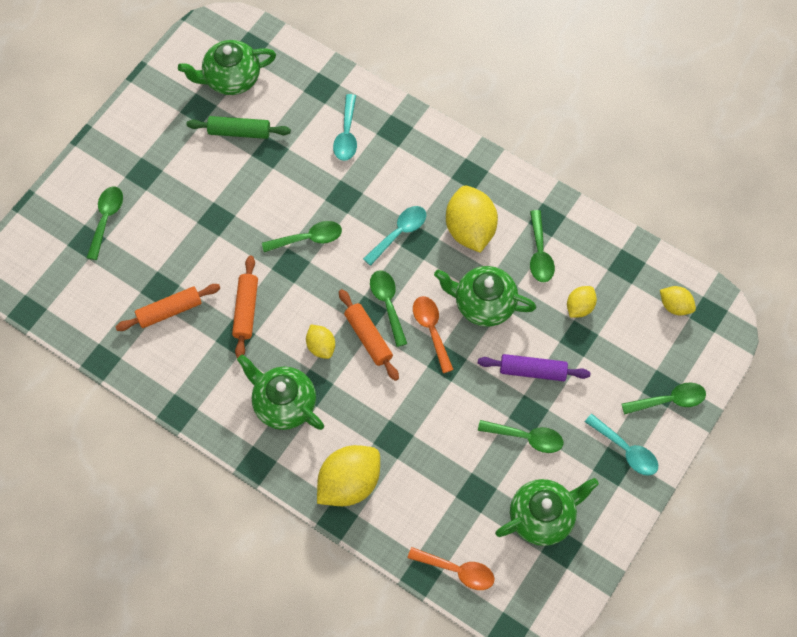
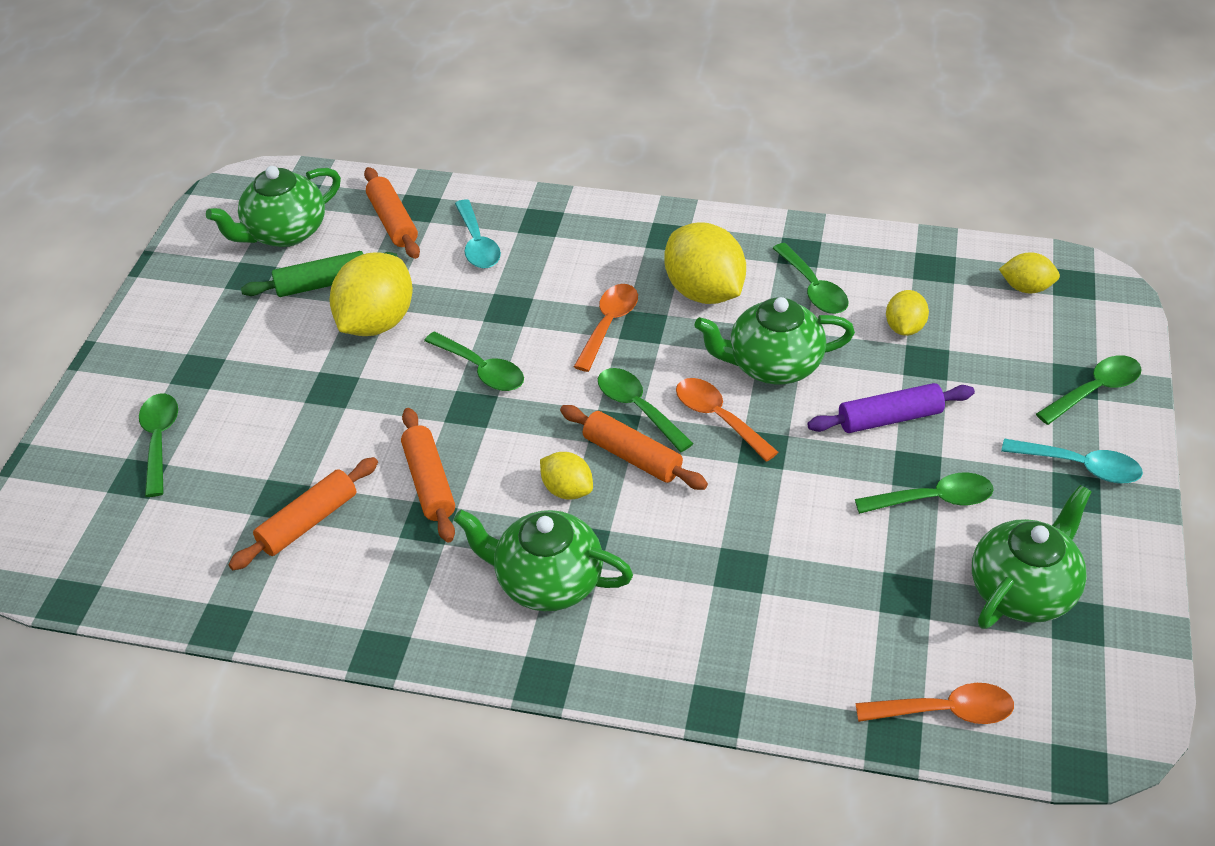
camera: 20 degrees left, 20 degrees down
(301, 94) = (393, 221): none -> orange rolling pin
(308, 238) = (481, 370): green spoon -> green spoon turned 75 degrees clockwise
(349, 483) = (706, 652): yellow lemon -> yellow lemon (376, 322)
(399, 233) = (609, 324): turquoise spoon -> orange spoon

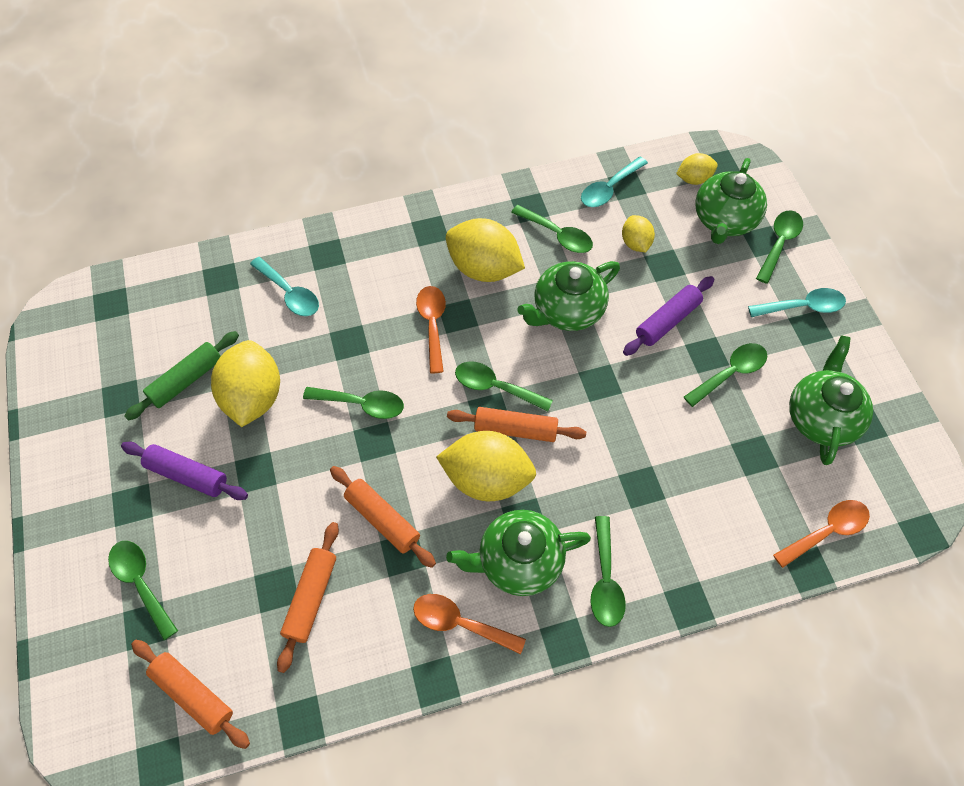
camera: 30 degrees left, 15 degrees up
(266, 366) = (187, 475): none -> purple rolling pin
(284, 233) = (123, 345): green teapot -> green teapot (724, 221)
(393, 221) = (208, 299): orange rolling pin -> orange rolling pin (193, 694)
(567, 490) = (487, 478): yellow lemon -> yellow lemon, size x1.88
(632, 642) = (605, 580): none -> green spoon
(718, 418) = (555, 370): orange spoon -> orange spoon (460, 623)
(909, 264) = (609, 189): none -> turquoise spoon

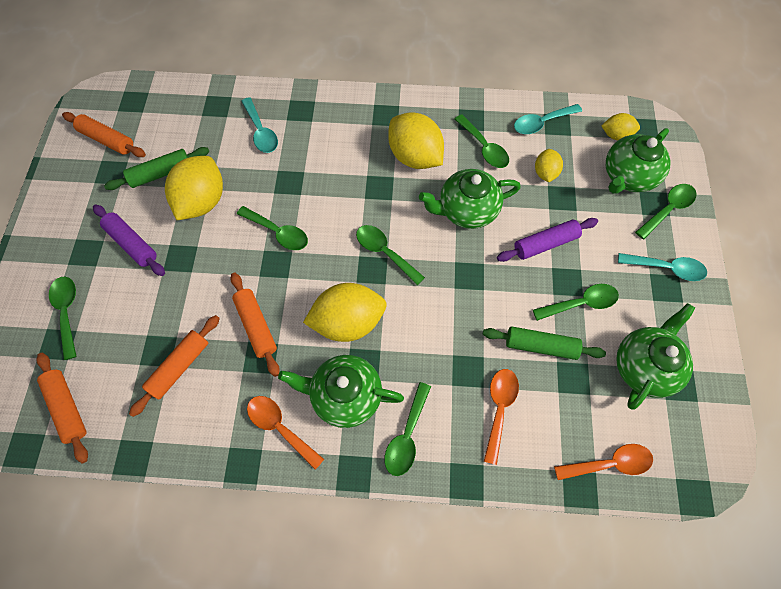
camera: 20 degrees right, 5 degrees up
(432, 325) = (357, 188): orange spoon -> orange spoon (499, 408)
(487, 478) = (348, 322): yellow lemon -> yellow lemon turned 45 degrees counterclockwise
(515, 429) = (386, 291): orange rolling pin -> orange rolling pin (107, 140)
(707, 433) = (540, 346): none -> green rolling pin

